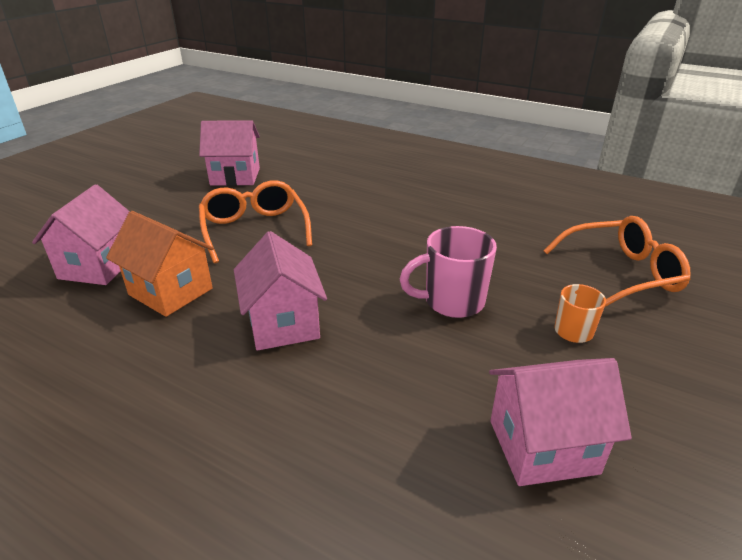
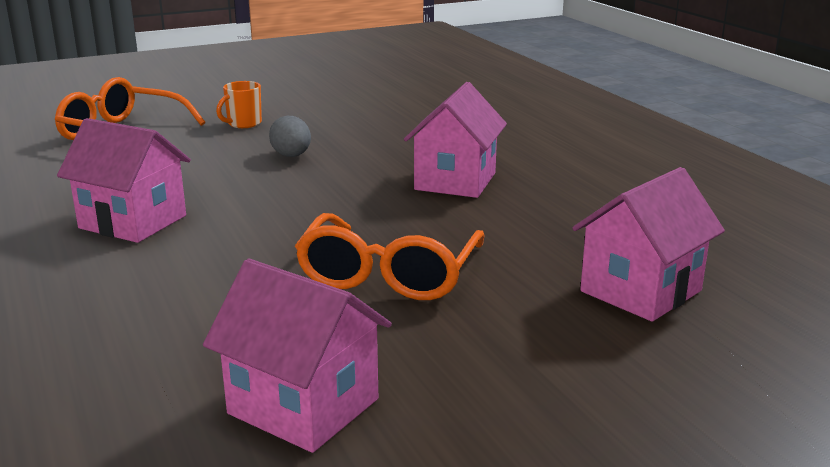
camera: 145 degrees left, 10 degrees down
(170, 291) = (551, 235): orange house -> none
(452, 302) = (291, 156): pink mug -> grey egg
(543, 446) = (366, 104): pink house -> pink house (133, 222)

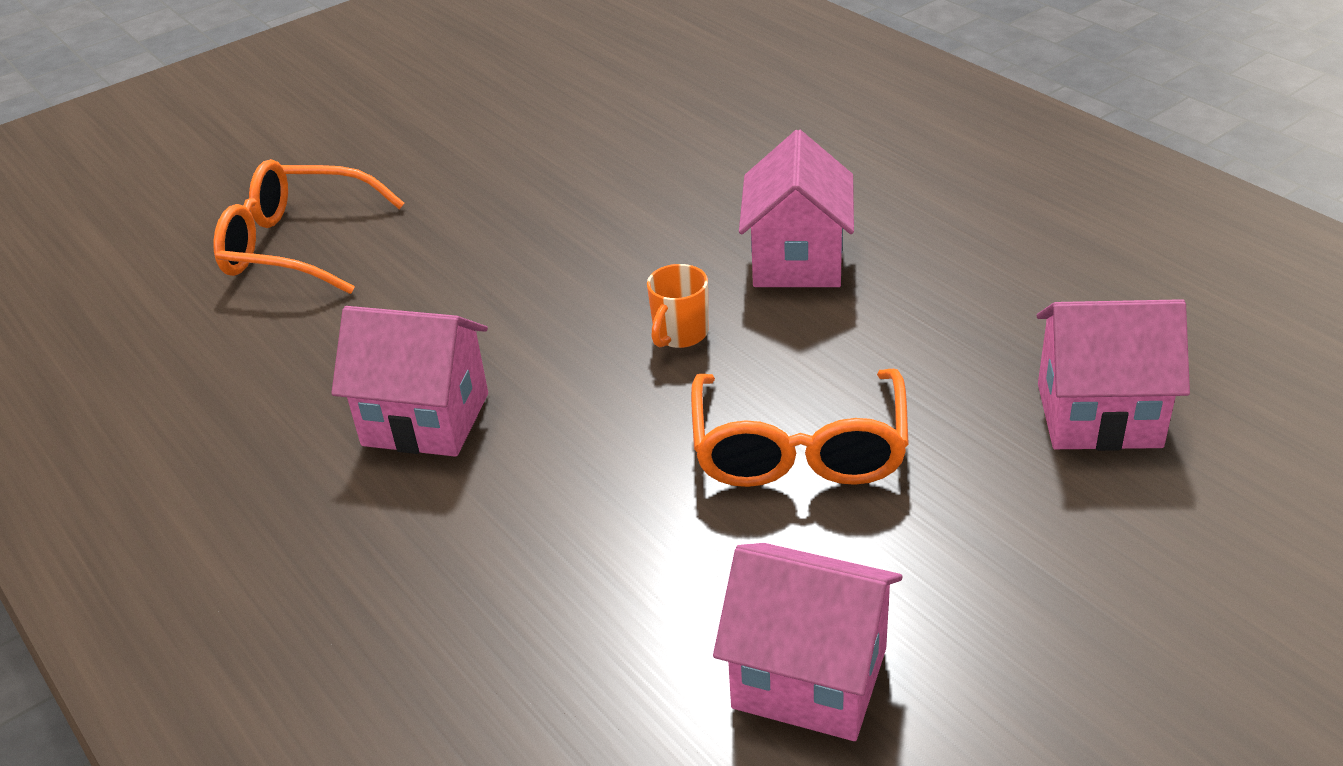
camera: 10 degrees left, 15 degrees up
(243, 124) = (456, 194): orange mug -> orange mug (679, 334)
(291, 156) = (559, 250): grey egg -> none
(640, 291) = (1098, 415): pink house -> pink house turned 60 degrees clockwise

